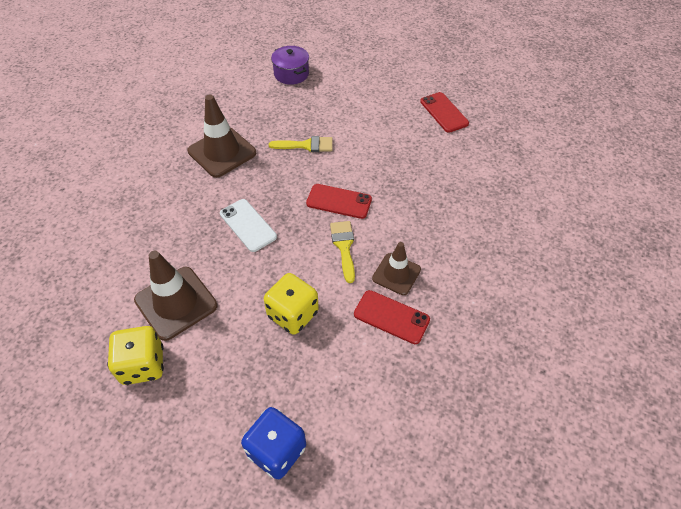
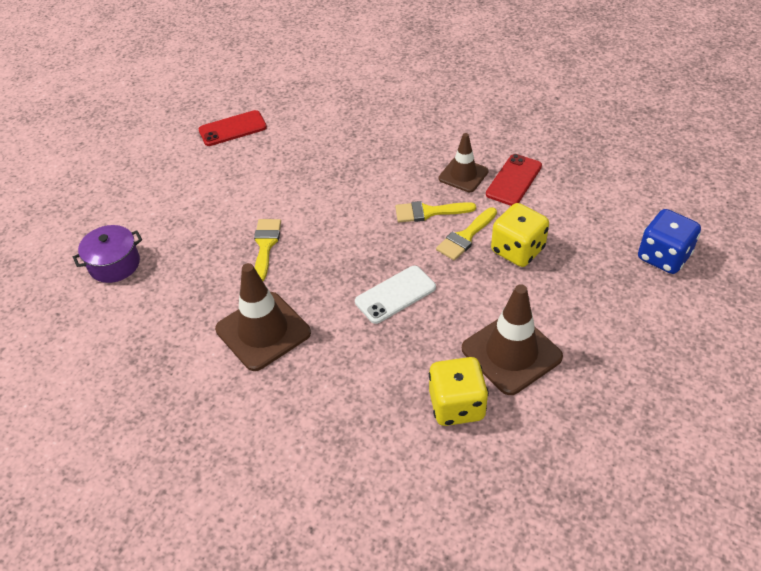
camera: 85 degrees left, 5 degrees down
(143, 365) = (595, 373): yellow dice -> yellow dice (456, 405)
(312, 274) = (465, 237): none -> yellow brush
(339, 201) = (363, 216): red phone -> none

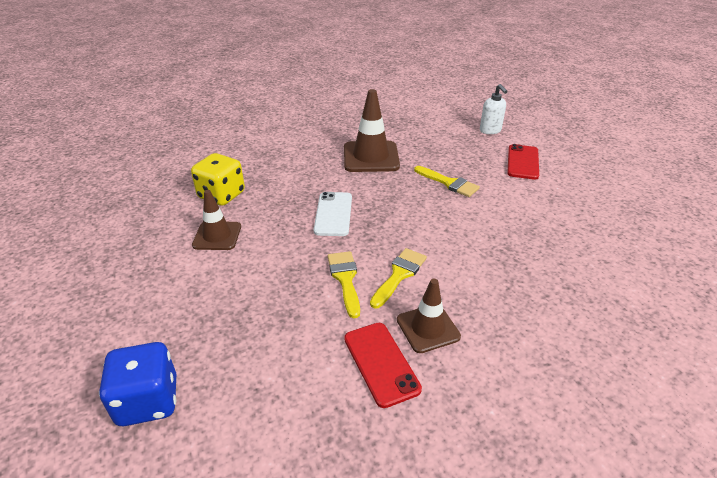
camera: 125 degrees right, 10 degrees down
(114, 264) = (490, 130): purple pot -> white soap dispenser
(232, 129) = (630, 219): red phone -> red phone (523, 162)
(511, 353) = (217, 236): brown traffic cone -> brown traffic cone, size x0.63
(517, 250) = (292, 300): yellow dice -> none

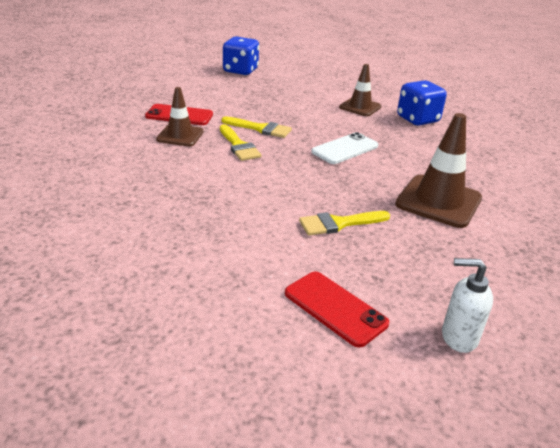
camera: 120 degrees right, 5 degrees down
(221, 195) = (417, 119): yellow dice -> blue dice
(333, 214) = (345, 149): white phone -> white phone turned 75 degrees counterclockwise

